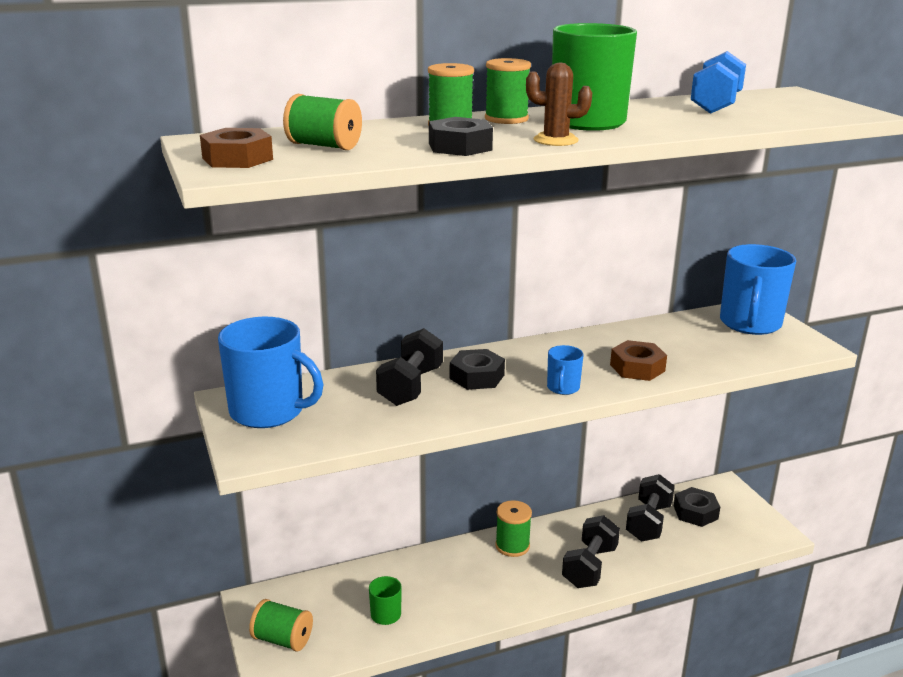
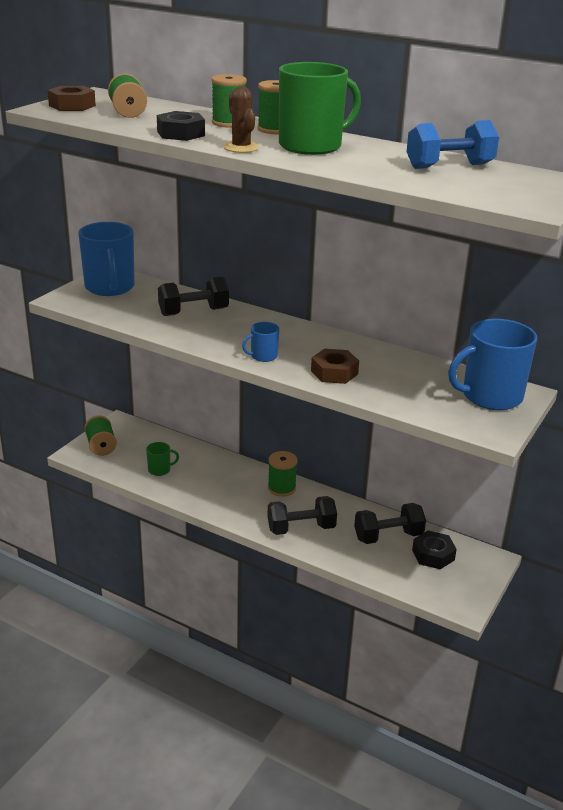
camera: 50 degrees right, 5 degrees up
(477, 377) = (236, 326): black nut -> none

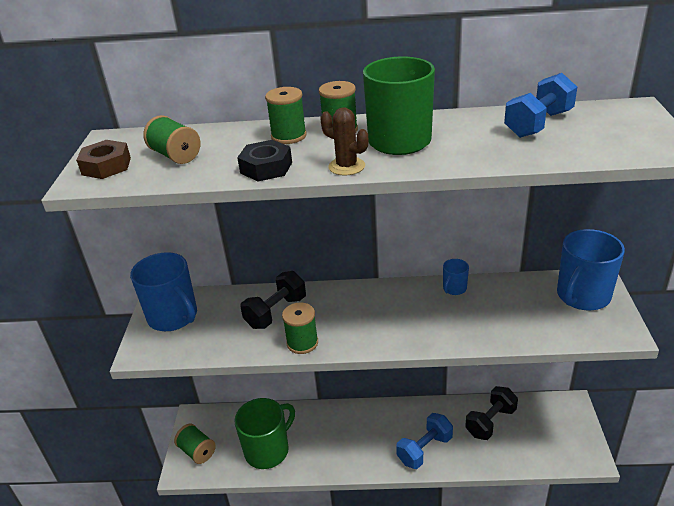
camera: 25 degrees left, 5 degrees up
(160, 470) = (268, 450): green mug -> green mug, size x2.12
(263, 356) = (381, 336): blue mug -> blue mug (454, 288)
(281, 488) = (378, 417): green spool -> green spool (302, 343)
(301, 528) = (424, 449): black dumbbell -> blue dumbbell
(334, 372) = (453, 327): brown nut -> none
(433, 555) = (533, 422): black nut -> none

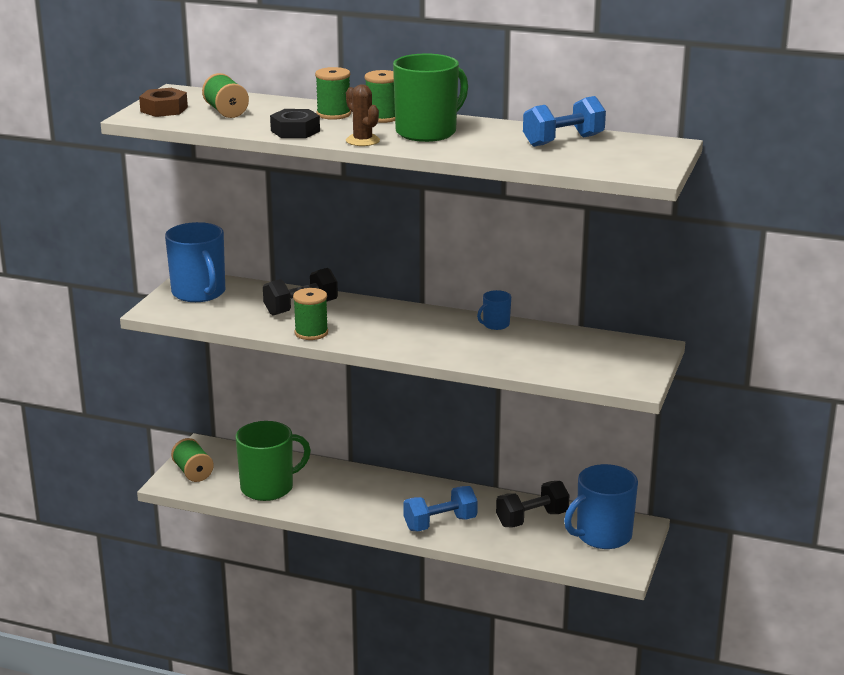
camera: 15 degrees right, 10 degrees down
(582, 296) = (624, 354): blue mug -> blue mug (602, 536)

